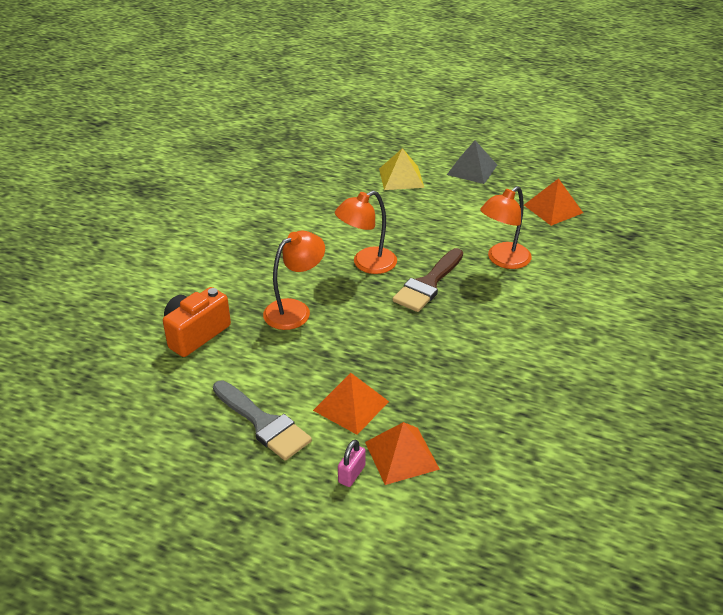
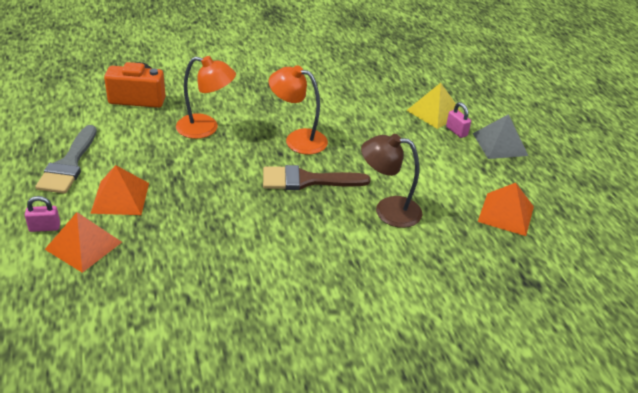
camera: 50 degrees right, 0 degrees up
(436, 180) = (456, 131): none -> pink padlock
(503, 260) = (388, 210): orange lamp -> brown lamp

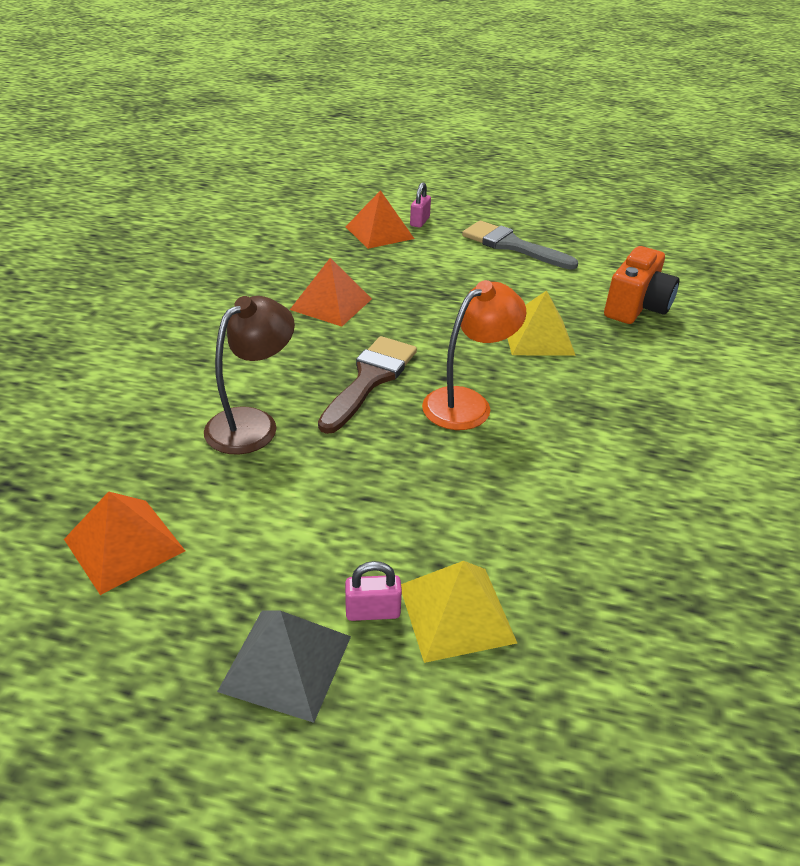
camera: 120 degrees right, 0 degrees up
(120, 197) = (435, 259): orange pyramid -> orange pyramid (331, 304)
(206, 128) = (538, 337): orange lamp -> yellow pyramid

